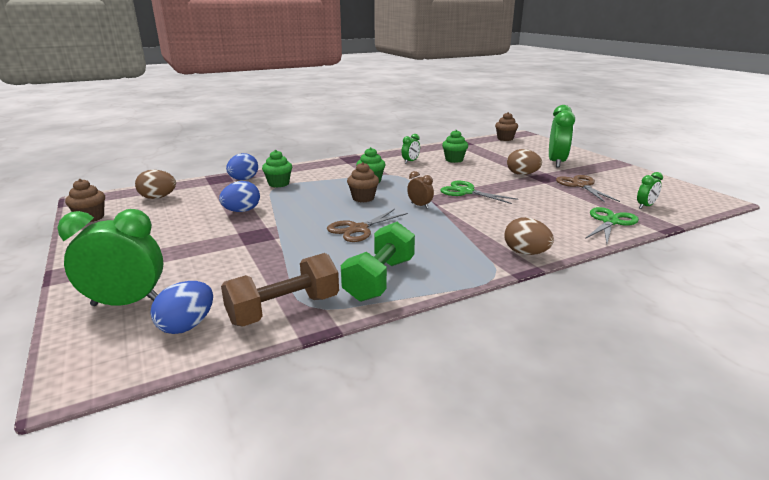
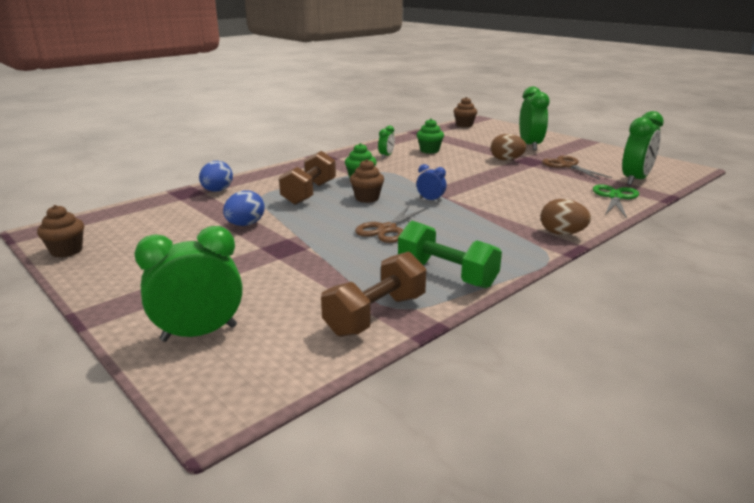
camera: 15 degrees left, 0 degrees up
(158, 198) = (131, 220): brown egg -> none
(187, 326) = (288, 344): blue egg -> none
(278, 184) = (262, 192): green cupcake -> none
(317, 188) = (309, 193): none -> brown dumbbell
(379, 279) = (446, 274): green dumbbell -> green dumbbell turned 60 degrees counterclockwise
(419, 206) = (430, 200): brown clock -> blue clock
(466, 192) = (465, 182): green scissors -> none
(645, 206) = (635, 180): green clock -> green clock, size x2.00

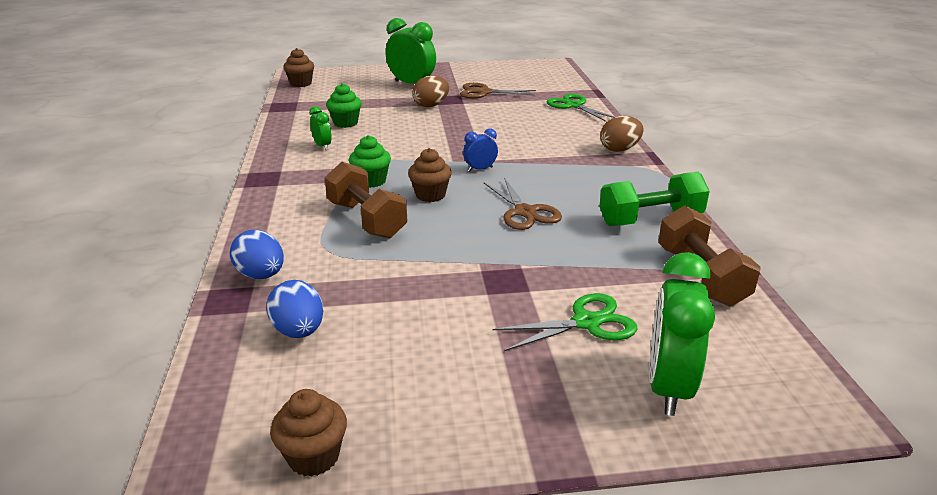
camera: 55 degrees left, 5 degrees up
(245, 224) = (408, 285): blue egg -> blue egg (299, 331)
(256, 286) = (586, 322): none -> green scissors
(635, 180) = (549, 86): green clock -> none

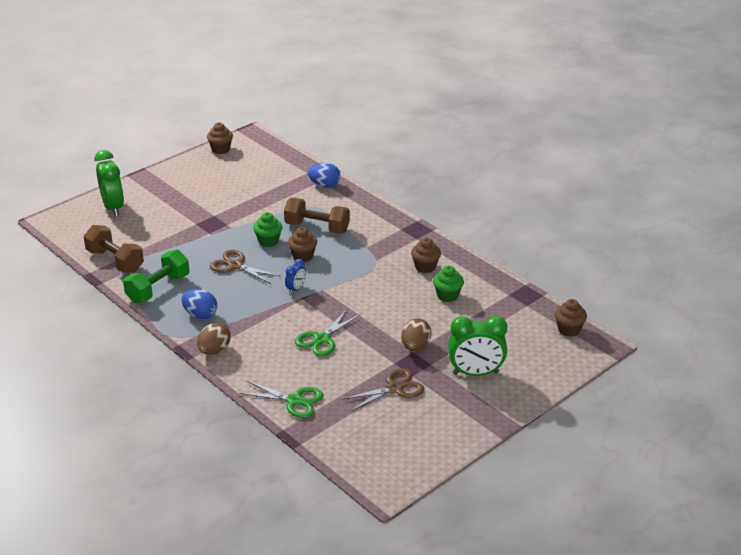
camera: 145 degrees right, 5 degrees up
(299, 331) = (275, 174): blue egg -> blue egg (200, 315)
(322, 146) = (425, 267): green clock -> brown cupcake
(371, 181) = (351, 252): green cupcake -> green cupcake (268, 241)
(586, 322) = (159, 219): green scissors -> green scissors (322, 339)

